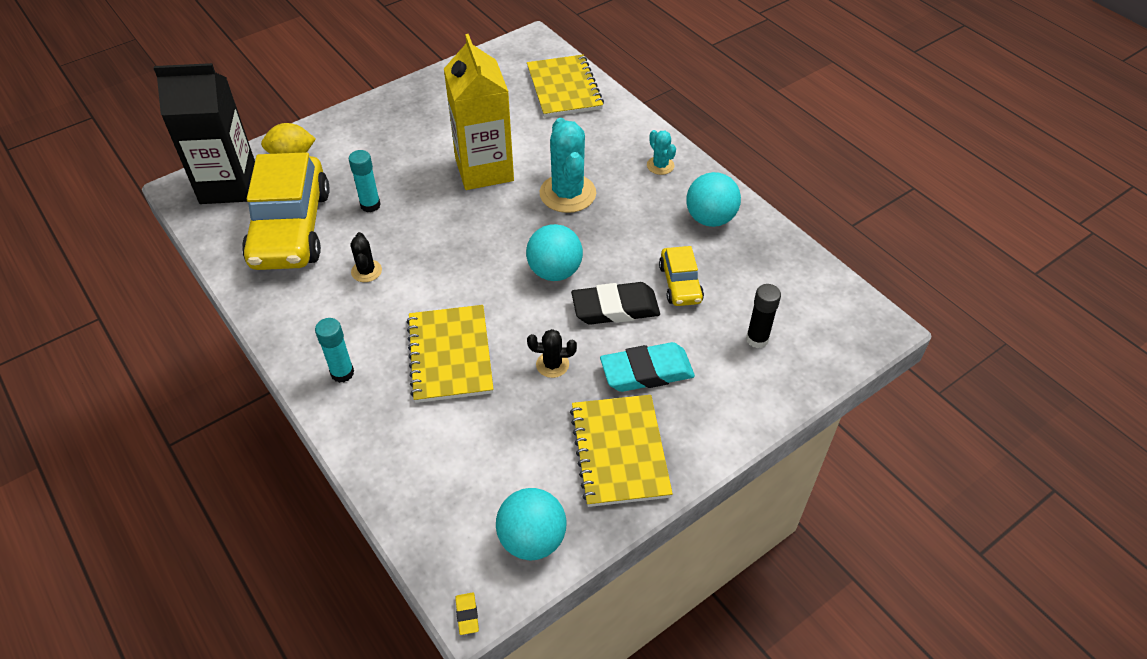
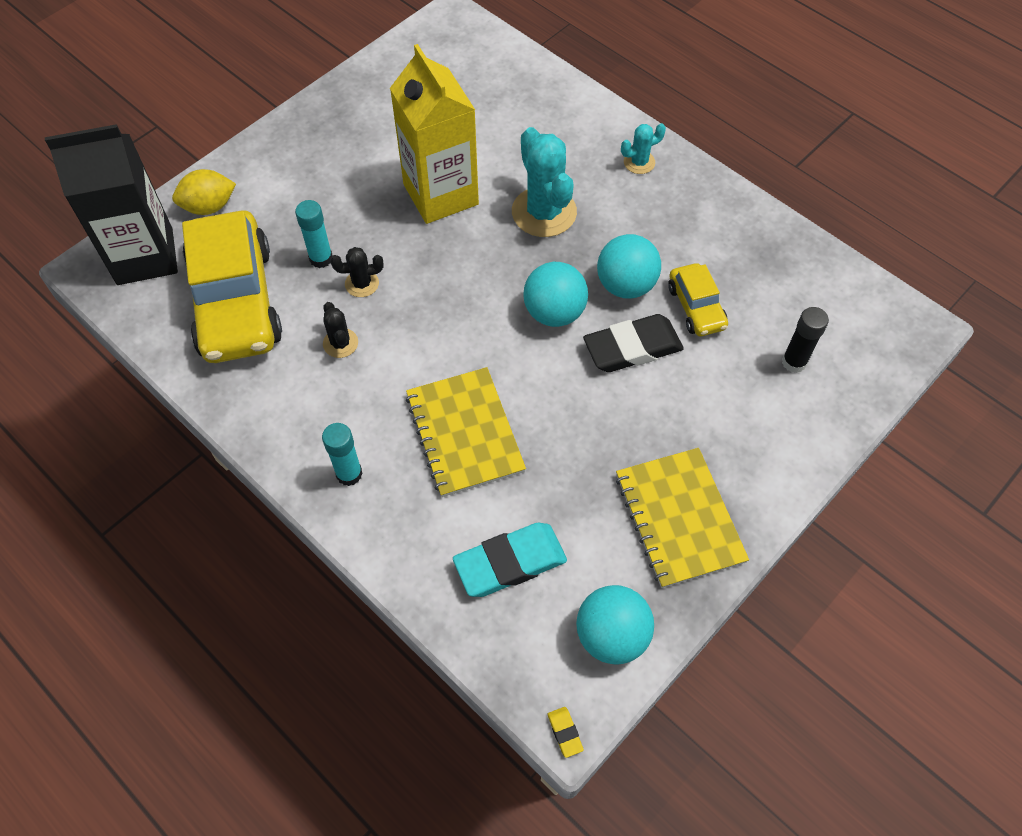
camera: 10 degrees left, 10 degrees up
(552, 364) = (581, 427): black cactus -> black cactus (362, 284)
(564, 88) = (505, 76): yellow notebook -> none
(646, 371) = (685, 419): turquoise eraser -> turquoise eraser (510, 562)
(660, 165) = (639, 162): turquoise cactus -> turquoise cactus turned 75 degrees counterclockwise
(710, 219) = (710, 222): turquoise ball -> turquoise ball (625, 285)

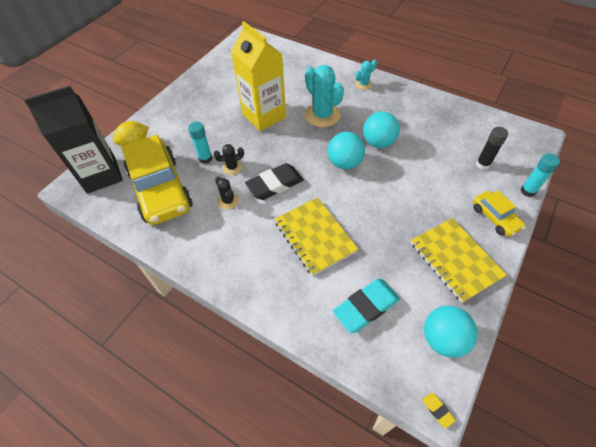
camera: 10 degrees left, 5 degrees down
(349, 474) = (252, 274): turquoise glue stick -> turquoise glue stick (528, 191)
(632, 347) = (393, 173): black eraser -> black eraser (275, 184)
(696, 307) = (420, 147): yellow car -> yellow car (495, 217)

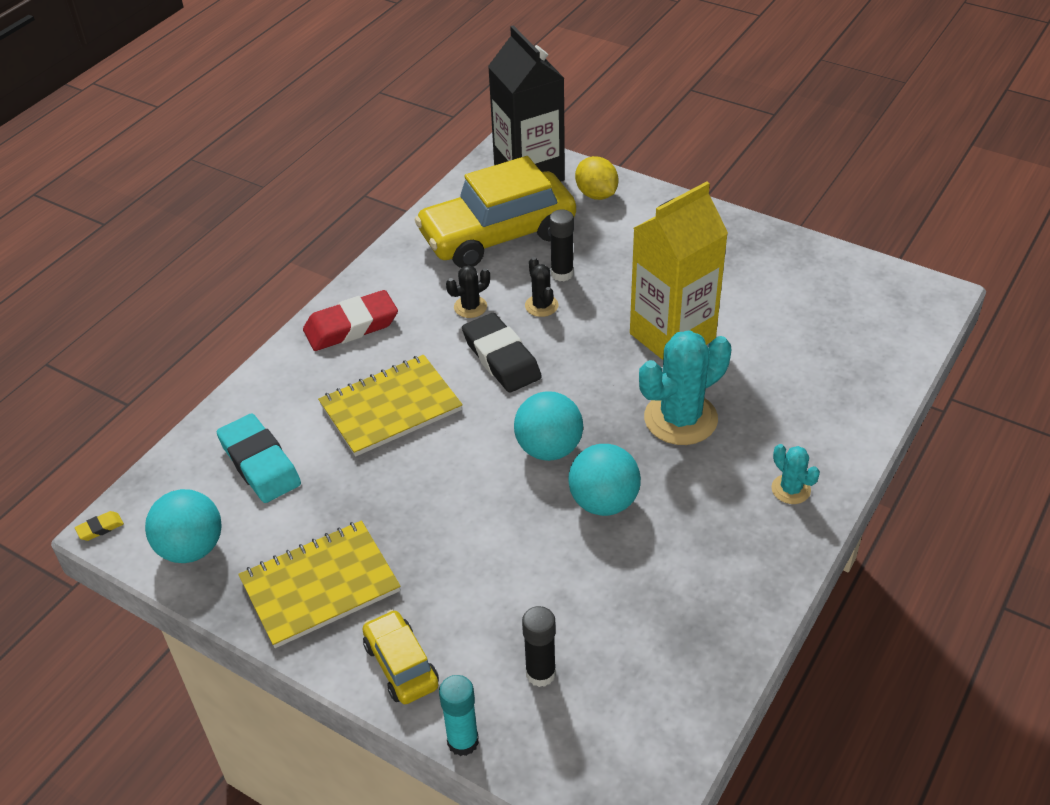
camera: 90 degrees right, 10 degrees down
(205, 158) = (562, 274): turquoise glue stick -> black glue stick
(237, 266) = (351, 326): none -> red eraser
(495, 217) = (401, 665): yellow car -> yellow car turned 90 degrees clockwise

